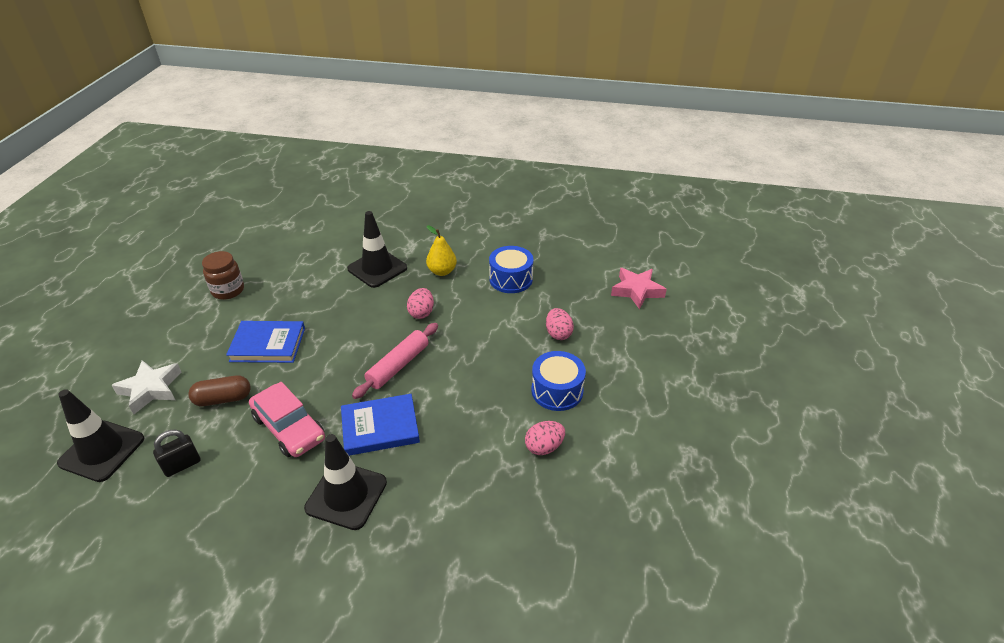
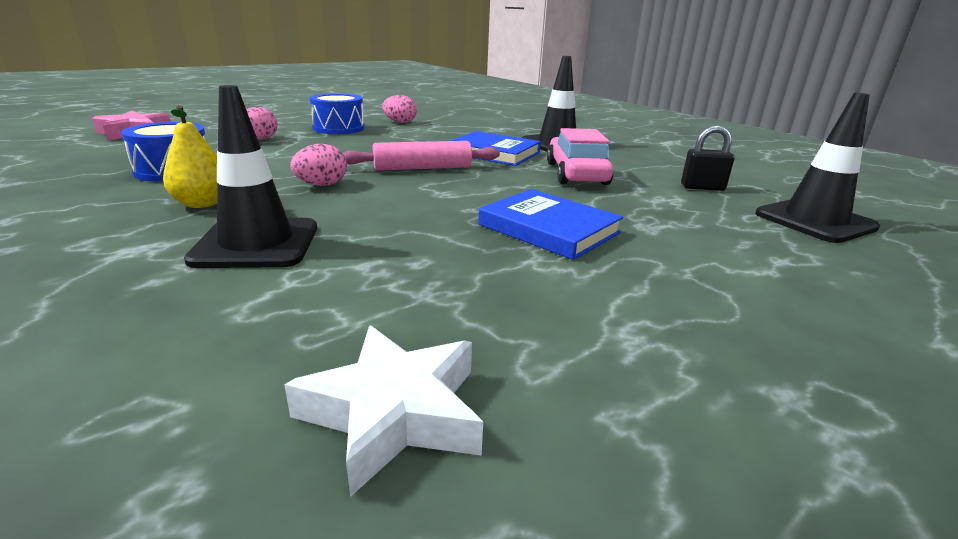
camera: 140 degrees left, 15 degrees down
(151, 389) = (757, 248): white star -> white star (394, 412)
(223, 399) = (642, 208): brown capsule -> none
(228, 290) = (566, 339): brown jar -> none

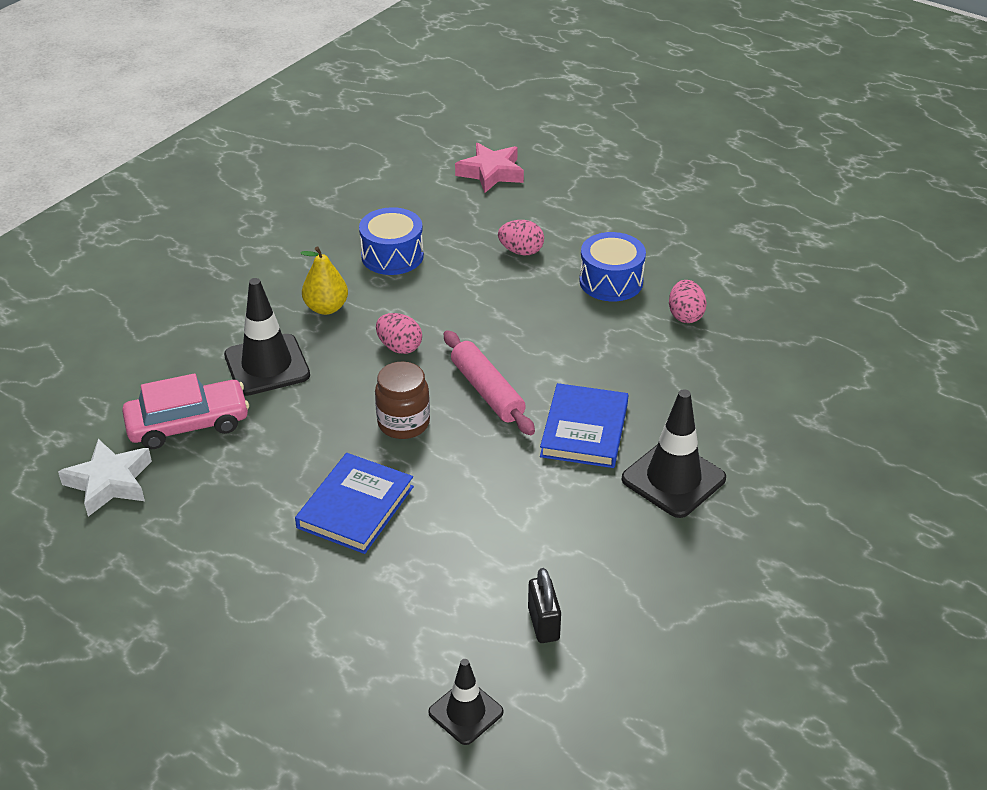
camera: 75 degrees right, 15 degrees up
(436, 197) = (403, 423): none -> brown jar
(576, 174) = (537, 510): pink car -> pink car (188, 424)
(814, 221) = (466, 712): black traffic cone -> black traffic cone, size x0.61

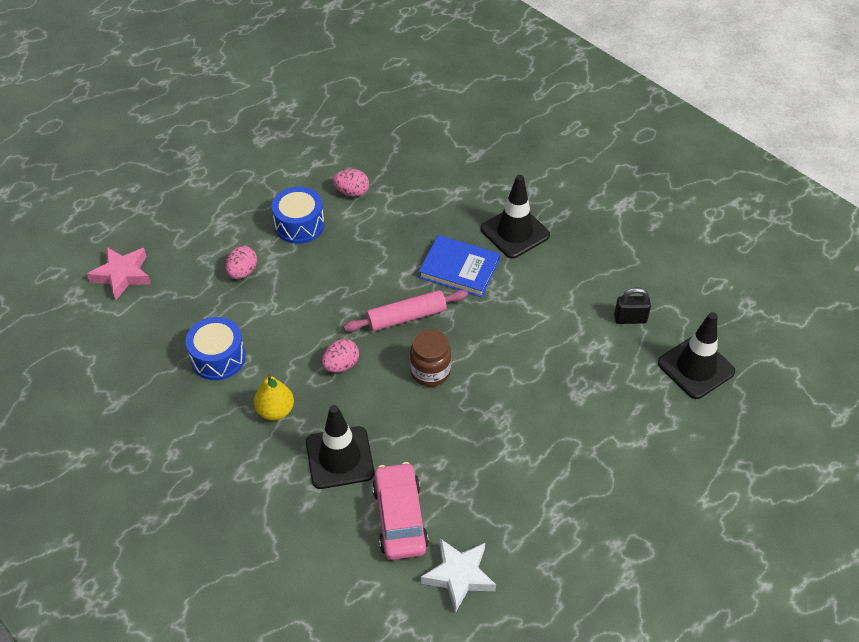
camera: 80 degrees left, 10 degrees up
(355, 507) = (513, 409): blue book -> none
(466, 712) = (696, 367): black traffic cone -> black traffic cone, size x1.64

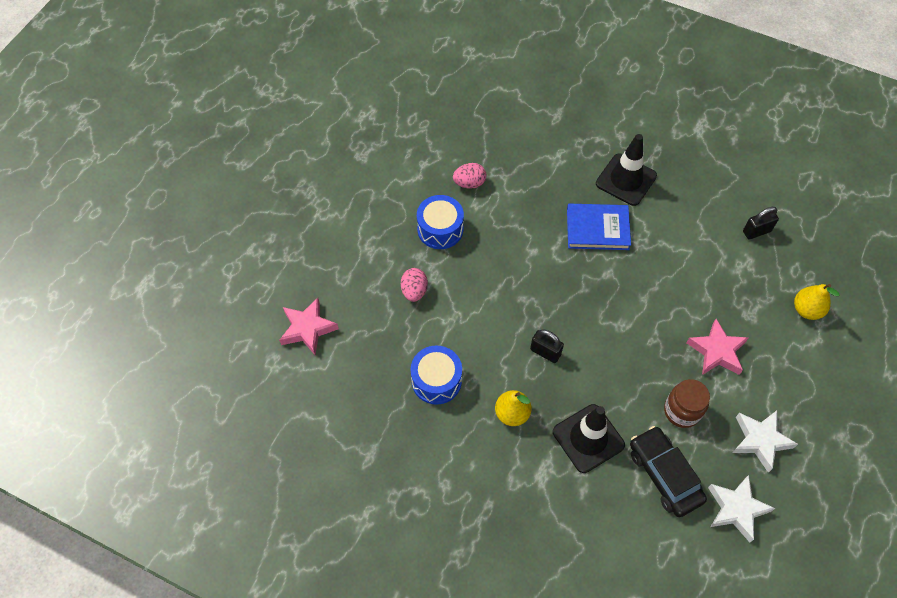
camera: 20 degrees left, 10 degrees up
(341, 365) = (545, 352): pink egg -> black padlock
(400, 517) = (664, 475): pink car -> black car
(406, 317) = (576, 288): pink rolling pin -> none
(430, 372) = (622, 333): brown jar -> brown jar (682, 411)
(522, 419) = (717, 351): none -> pink star
(522, 519) = (760, 440): none -> white star
(644, 409) = (806, 310): none -> yellow pear
(696, 367) = (827, 259): black traffic cone -> none

